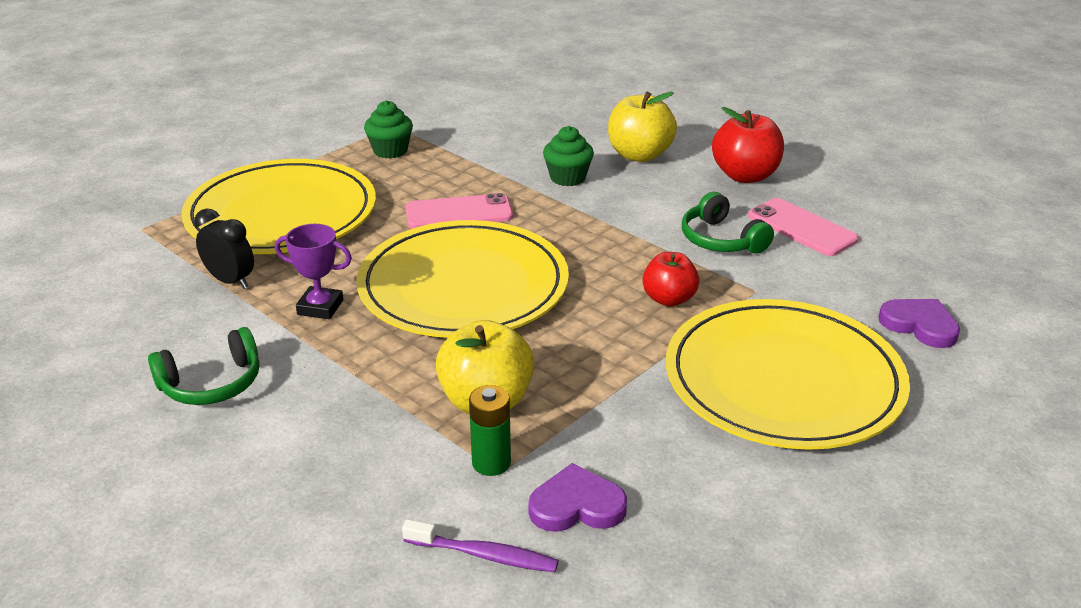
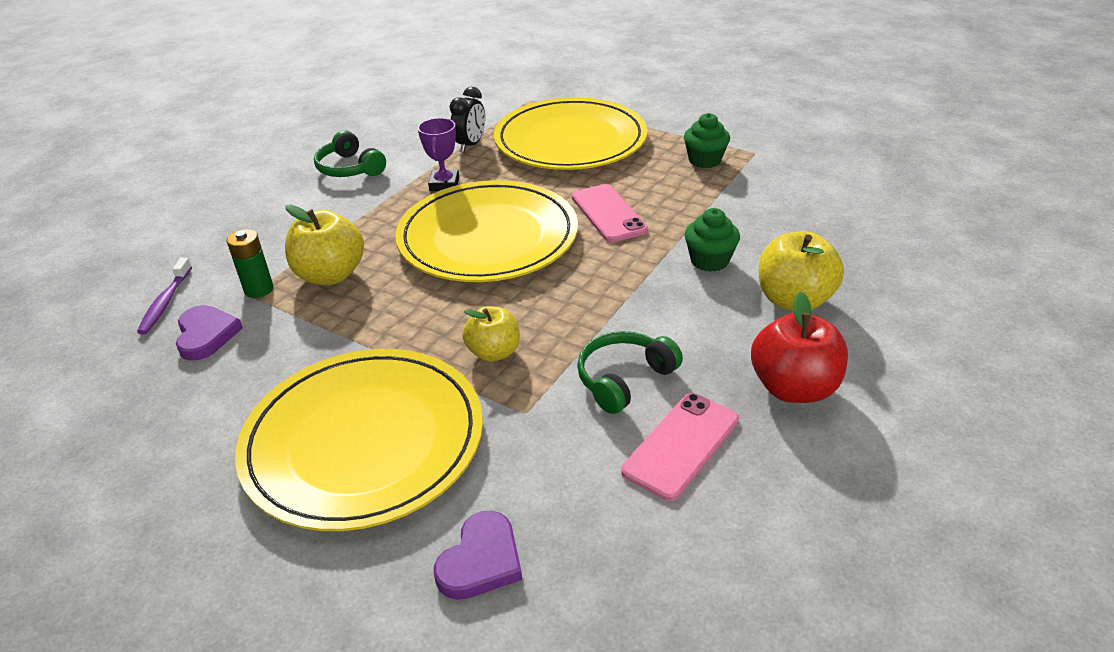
camera: 80 degrees right, 5 degrees up
(669, 299) = (494, 352): red apple -> yellow apple

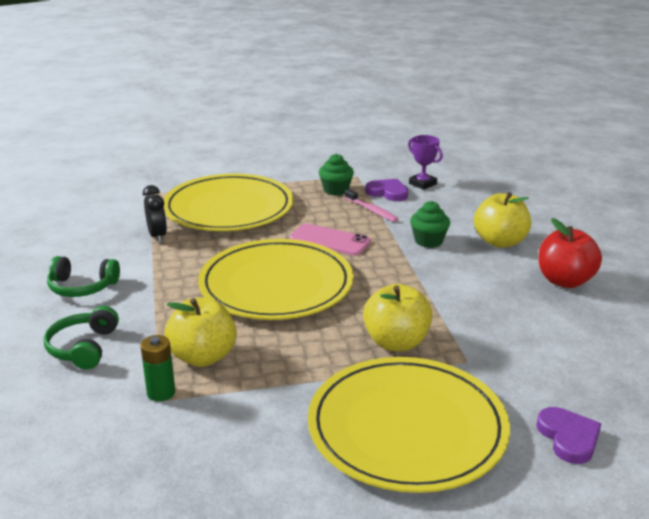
camera: 45 degrees left, 10 degrees down
(165, 302) = (92, 441): purple toothbrush -> none
(206, 335) = (175, 440): purple heart -> purple heart (388, 192)
(444, 184) = (183, 267): purple trophy -> purple trophy (422, 184)
(494, 352) = (396, 342): yellow apple -> yellow apple, size x1.52
(624, 379) = (486, 318): green headphones -> green headphones (83, 347)
(681, 445) = (562, 332): pink phone -> none
(705, 199) = (372, 210): none -> pink toothbrush

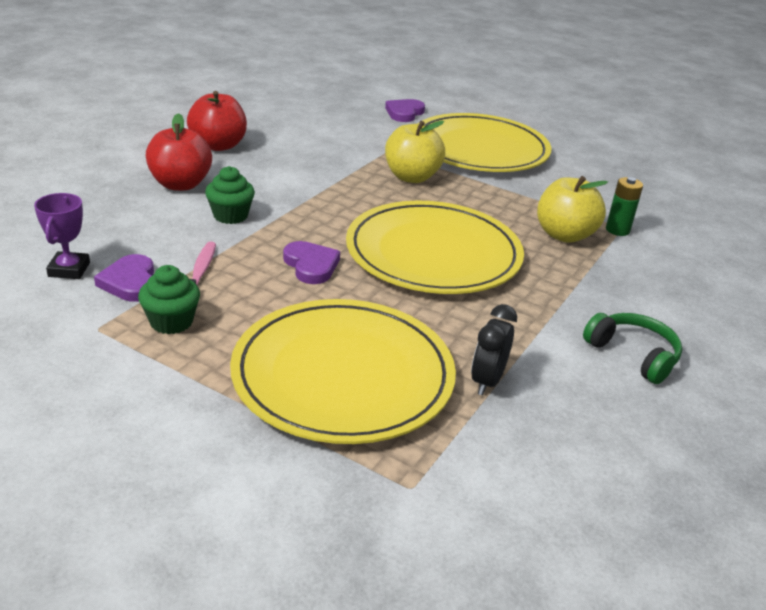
camera: 140 degrees left, 5 degrees up
(83, 347) = (663, 289): green headphones -> none
(329, 240) = (311, 265): pink phone -> purple heart
(500, 242) = (180, 184): yellow apple -> red apple

